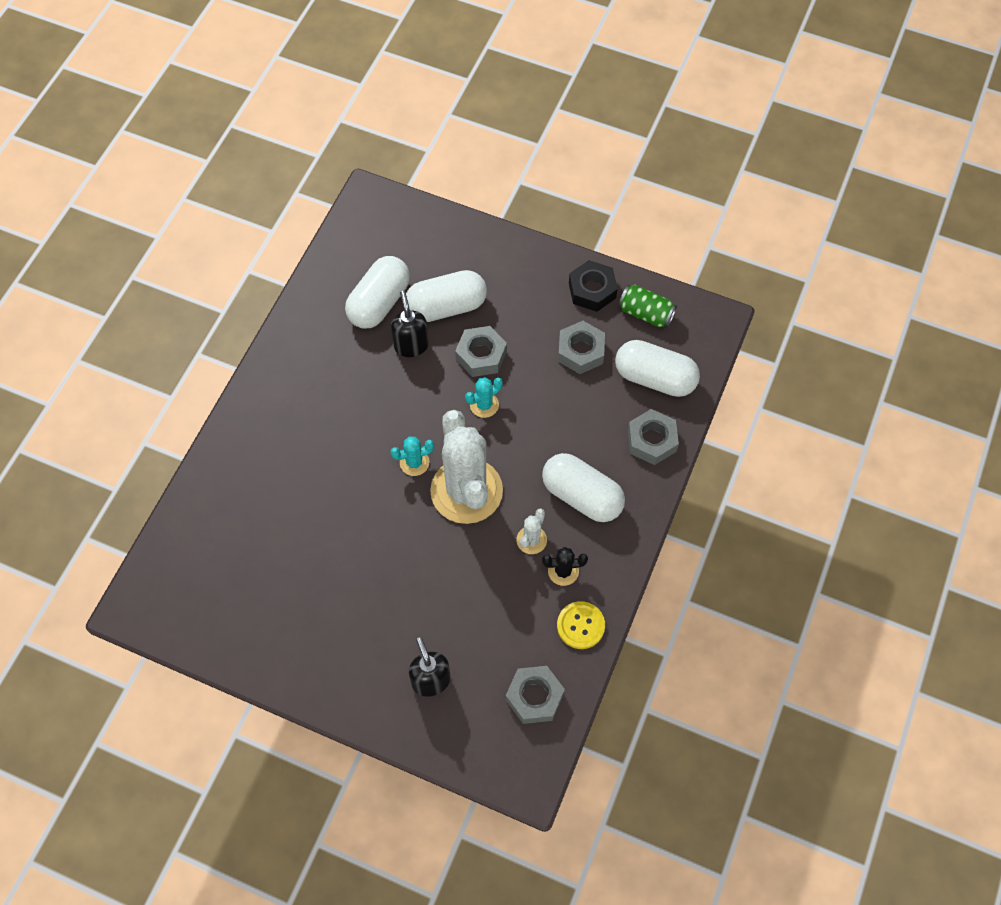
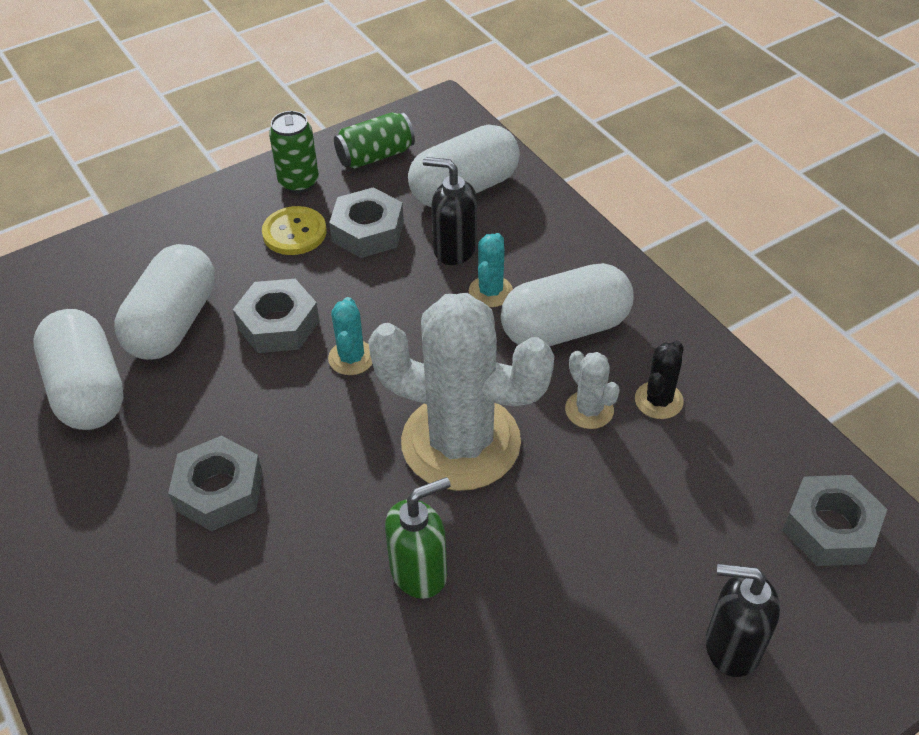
camera: 55 degrees left, 15 degrees down
(379, 519) = (419, 572): none -> green soap dispenser
(411, 345) = (188, 389): black soap dispenser -> black soap dispenser (454, 249)
(414, 462) = (366, 479): turquoise cactus -> turquoise cactus (490, 291)
(580, 625) = (751, 422): yellow button -> yellow button (294, 232)
(592, 290) = (299, 182): black nut -> green can
(651, 440) = (542, 230): grey nut -> grey nut (219, 491)

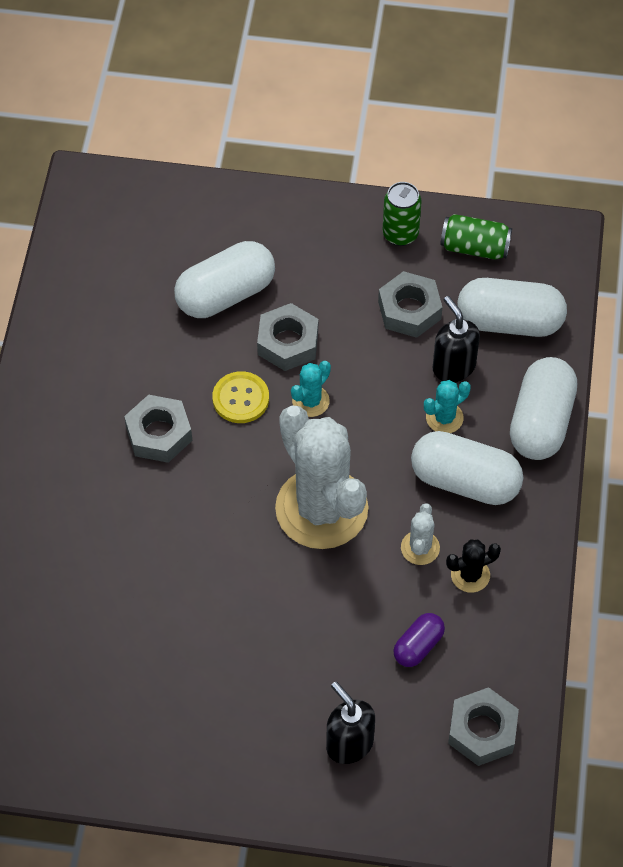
camera: 40 degrees right, 10 degrees up
(87, 390) = (139, 308): white capsule -> white capsule (540, 422)
(294, 232) = (360, 276): yellow button -> yellow button (240, 398)
(419, 572) = (223, 568): green soap dispenser -> none
(686, 497) = (418, 646): none -> purple capsule

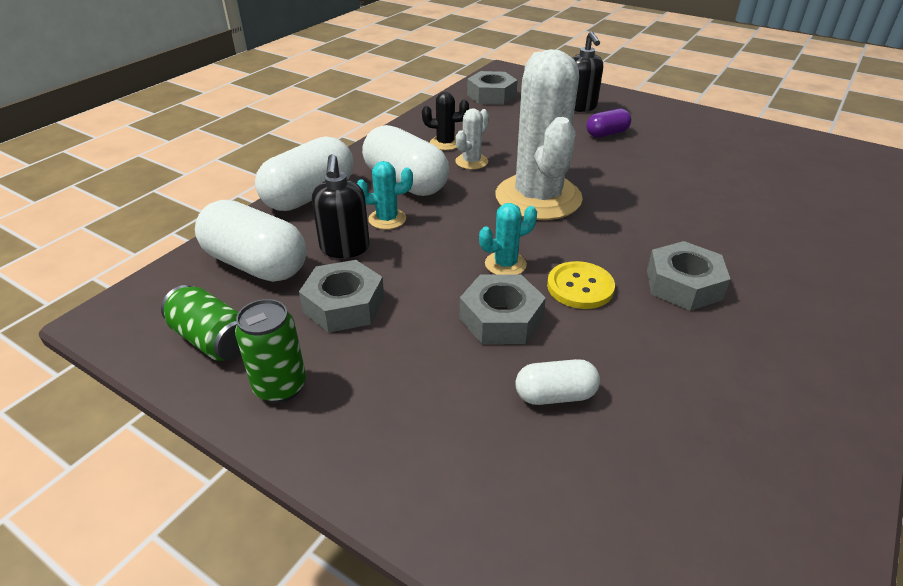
camera: 155 degrees left, 20 degrees down
(225, 294) = (555, 395): white capsule -> white capsule, size x0.53
(418, 646) = (507, 127): purple capsule -> purple capsule (607, 134)

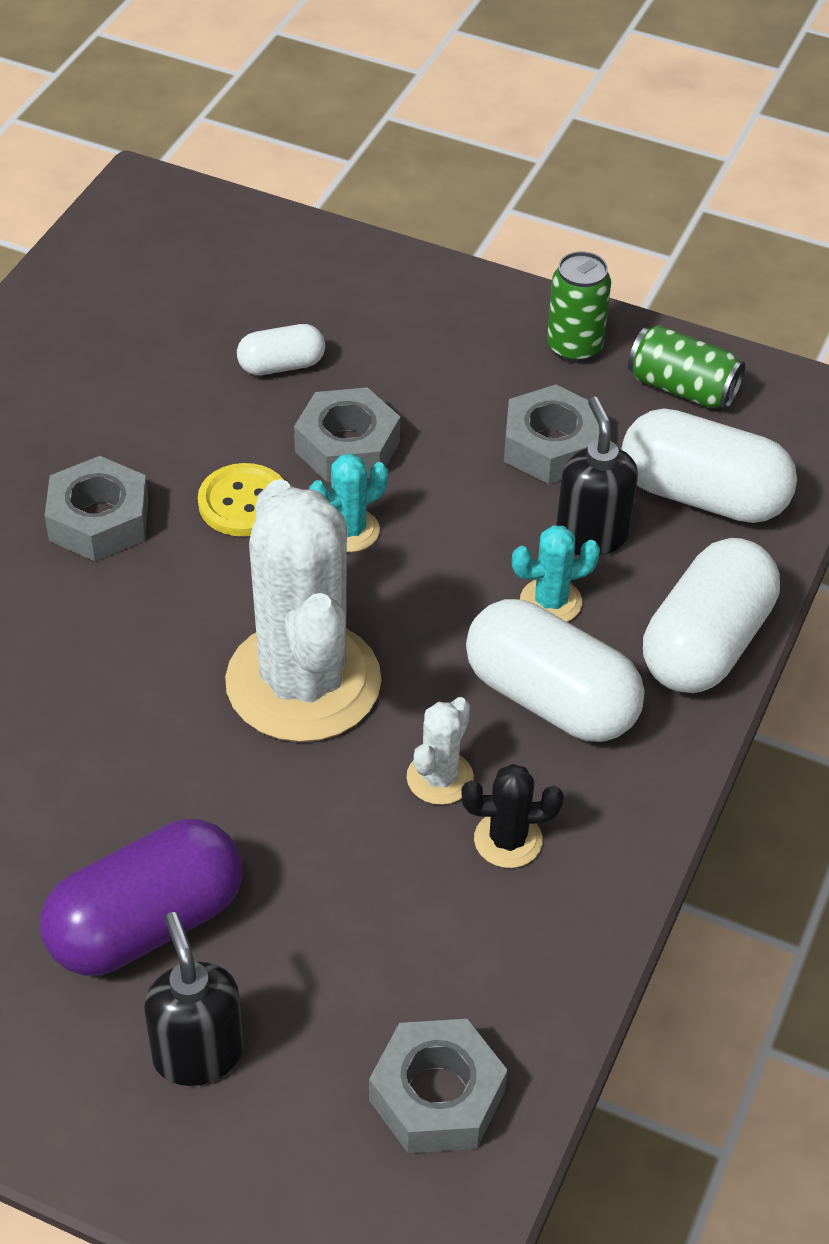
camera: 170 degrees right, 10 degrees up
(607, 134) = (146, 923): purple capsule -> purple capsule, size x1.88

